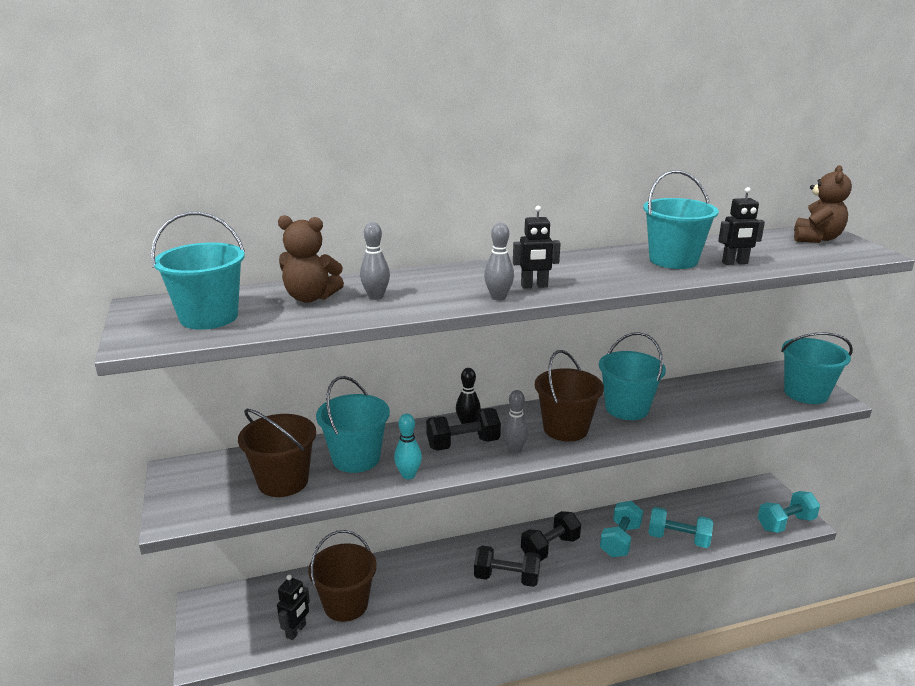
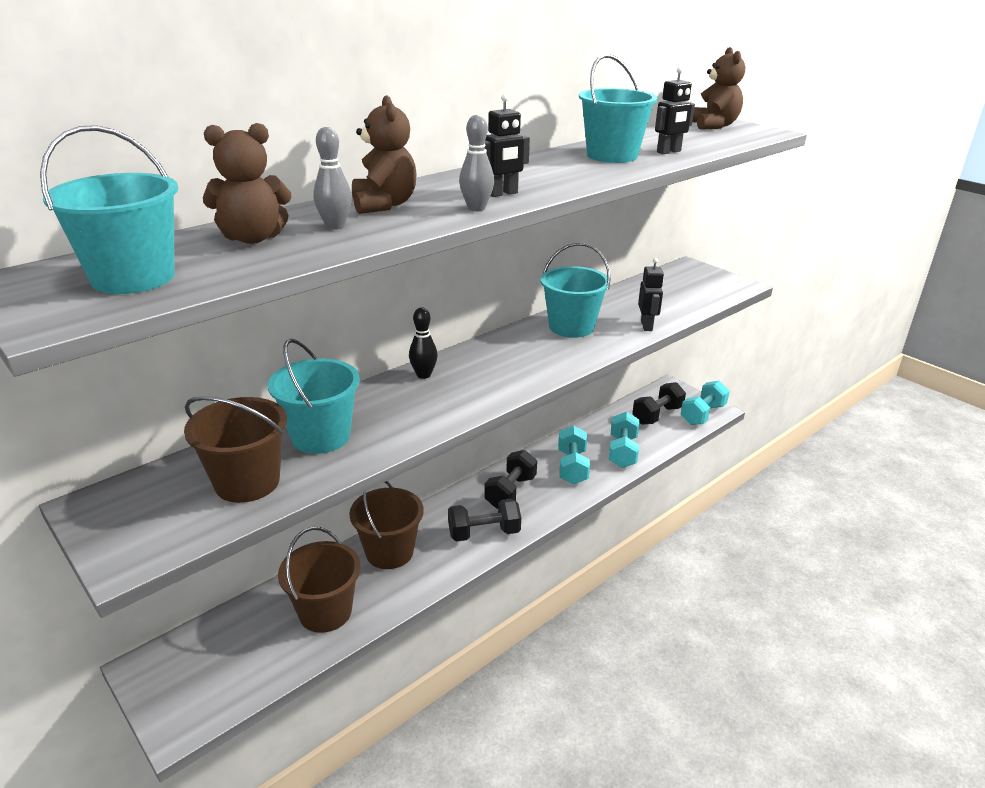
camera: 25 degrees left, 5 degrees up
(296, 631) = (282, 658): black robot -> black robot (647, 326)
(408, 475) = (394, 439): turquoise bowling pin -> none
(429, 283) = (384, 205): none -> brown teddy bear
(463, 444) = (432, 395): black dumbbell -> black dumbbell (657, 415)
(514, 449) = (489, 388): grey bowling pin -> none
(565, 429) = (526, 357): brown bucket -> brown bucket (389, 552)
(678, 539) = (622, 452): turquoise dumbbell -> turquoise dumbbell turned 75 degrees counterclockwise
(806, 393) = (714, 284): turquoise bucket -> none

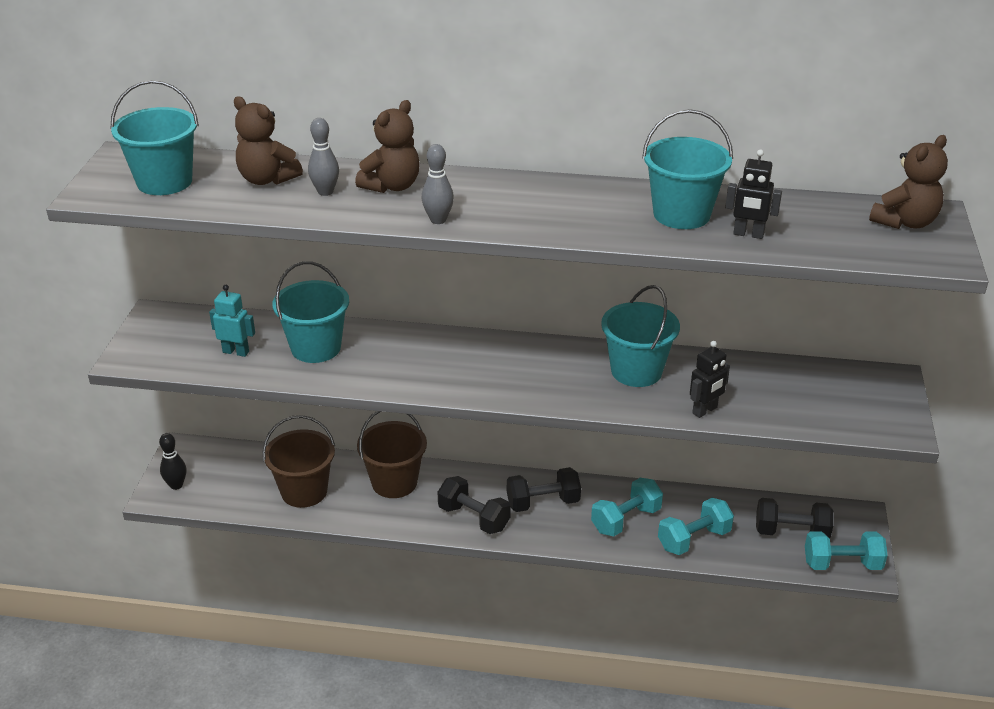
camera: 50 degrees right, 5 degrees up
(247, 482) = (236, 352): brown bucket -> turquoise robot
(423, 375) = (450, 343): black bowling pin -> black bowling pin (176, 485)
(503, 194) = (489, 214): black robot -> none

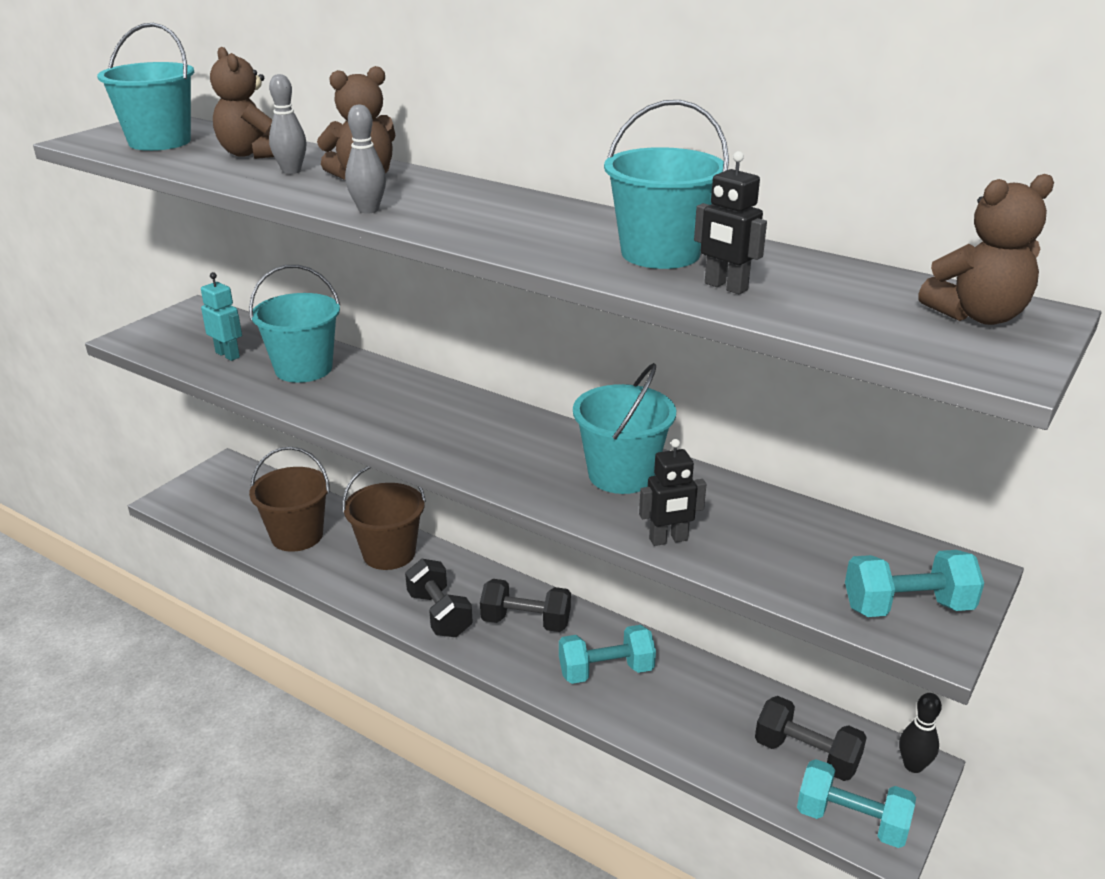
camera: 25 degrees right, 5 degrees down
(176, 485) = (191, 496): black bowling pin -> black bowling pin (913, 765)
(694, 539) = (672, 721): turquoise dumbbell -> turquoise dumbbell (907, 607)

